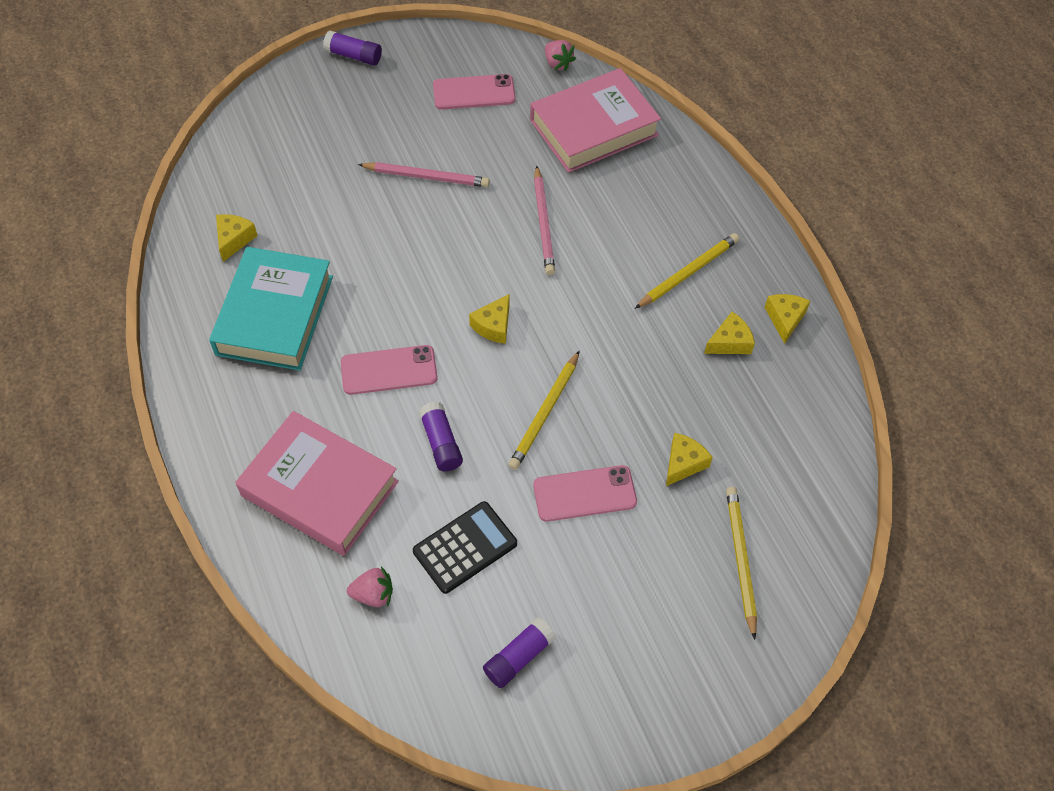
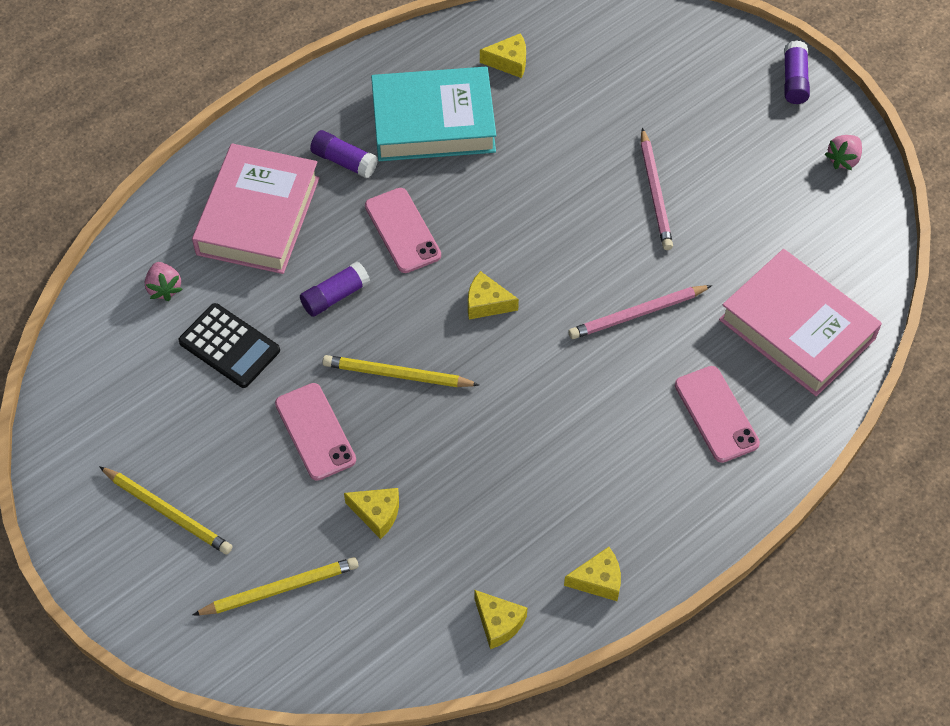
camera: 75 degrees right, 0 degrees up
(474, 93) = (794, 202): pink phone -> pink phone (716, 414)
(518, 657) = (130, 418): purple glue stick -> purple glue stick (344, 161)
(557, 63) = (880, 269): pink strawberry -> pink strawberry (843, 159)
(688, 273) = (625, 468): yellow pencil -> yellow pencil (167, 512)
(729, 342) = (545, 529): yellow cheese -> yellow cheese (498, 623)

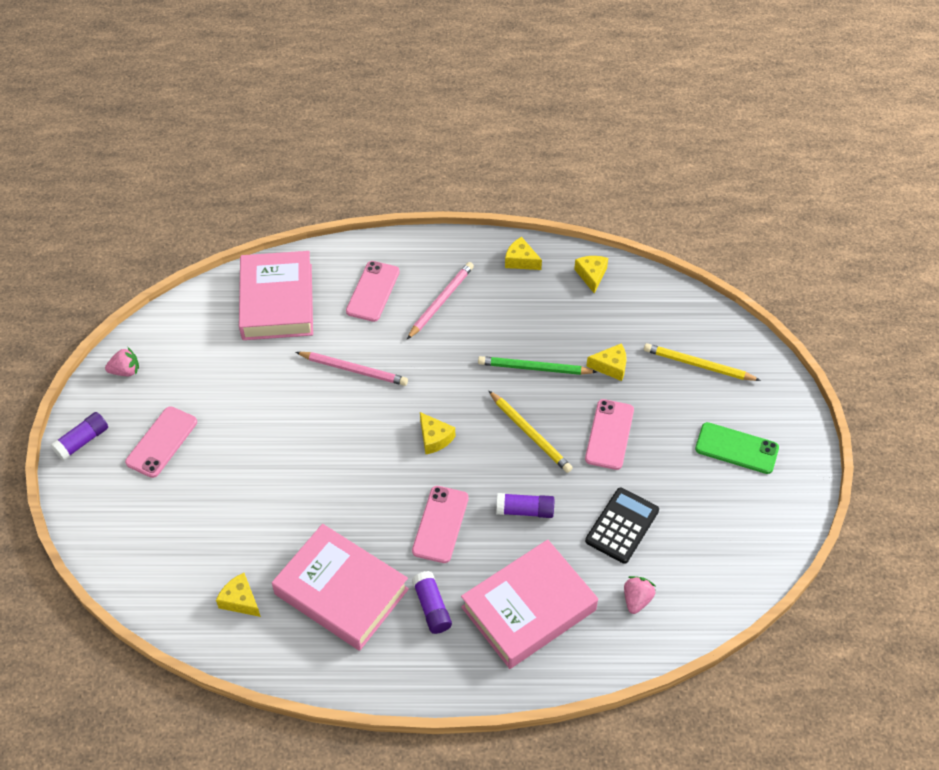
camera: 140 degrees left, 5 degrees down
(167, 512) = (736, 448): yellow pencil -> green phone
(229, 346) = (622, 525): black calculator -> black calculator turned 45 degrees clockwise
(377, 514) = (611, 366): yellow cheese -> yellow cheese turned 120 degrees clockwise
(433, 122) = (341, 591): turquoise book -> pink book
(457, 451) = (534, 368): none -> green pencil
(655, 192) = (258, 433): pink pencil -> pink pencil (441, 302)
(728, 126) = (161, 442): none -> pink phone

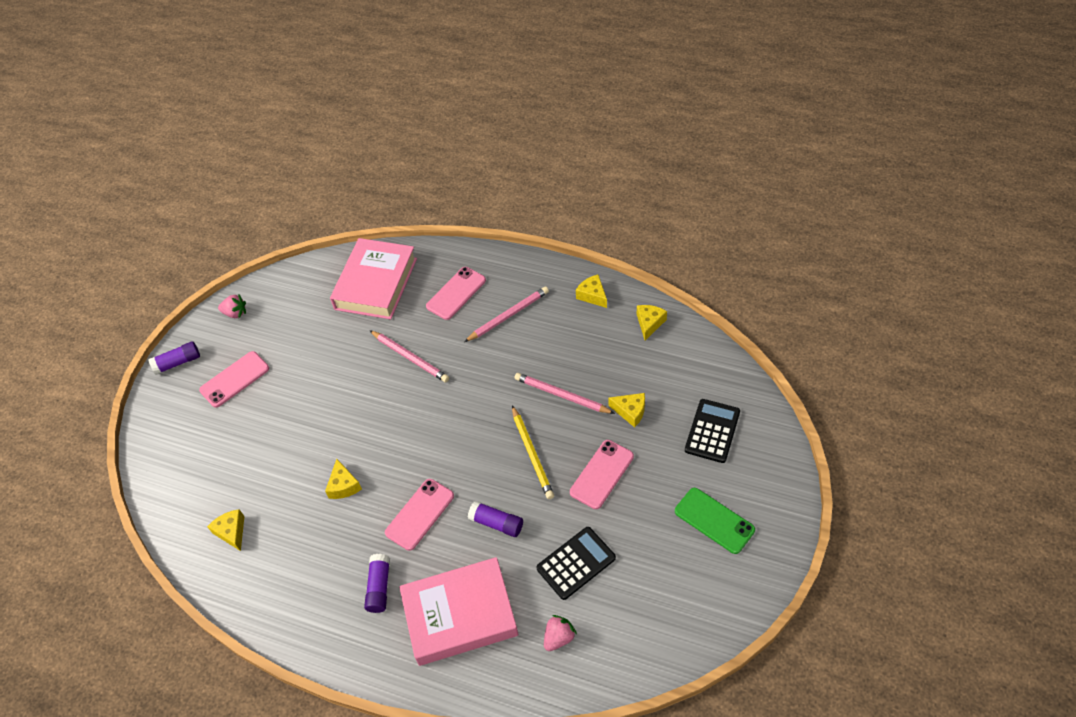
camera: 25 degrees right, 0 degrees up
(341, 591) = (313, 549): pink book -> none
(434, 438) = (449, 435): yellow cheese -> yellow cheese (344, 485)
(534, 368) = (562, 395): green pencil -> pink pencil
(698, 365) = (712, 431): yellow pencil -> black calculator

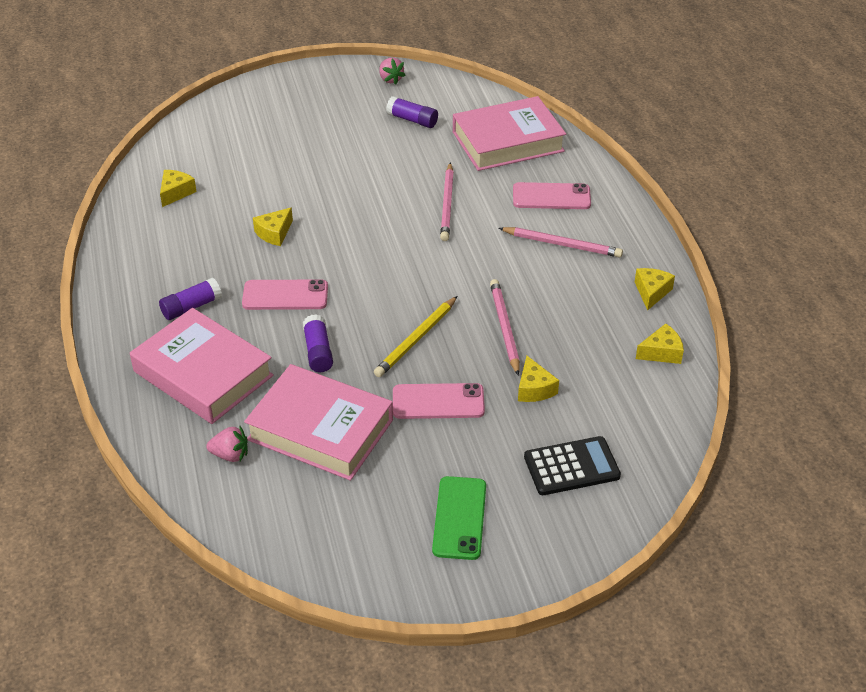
camera: 50 degrees right, 10 degrees down
(178, 362) = (310, 76): purple glue stick -> purple glue stick (412, 120)
(234, 379) = (323, 115): pink phone -> none
(576, 563) = (320, 429): black calculator -> pink book

